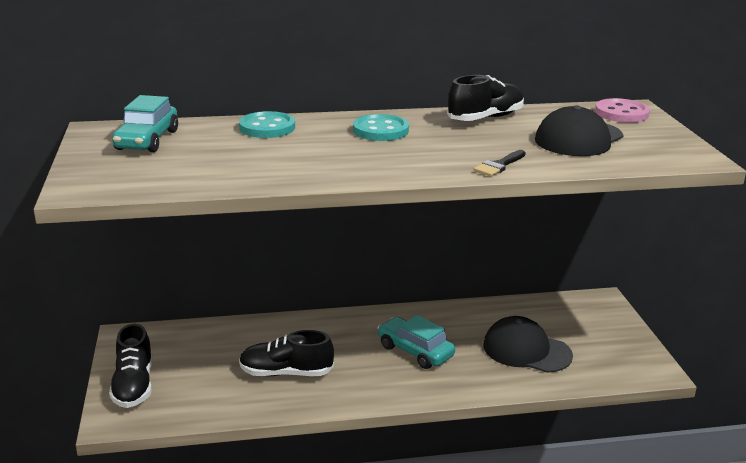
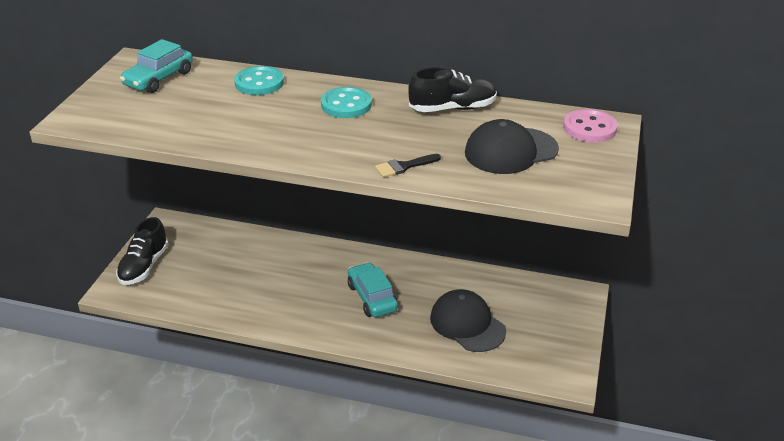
camera: 25 degrees right, 10 degrees up
(286, 373) = (257, 288): black shoe -> none

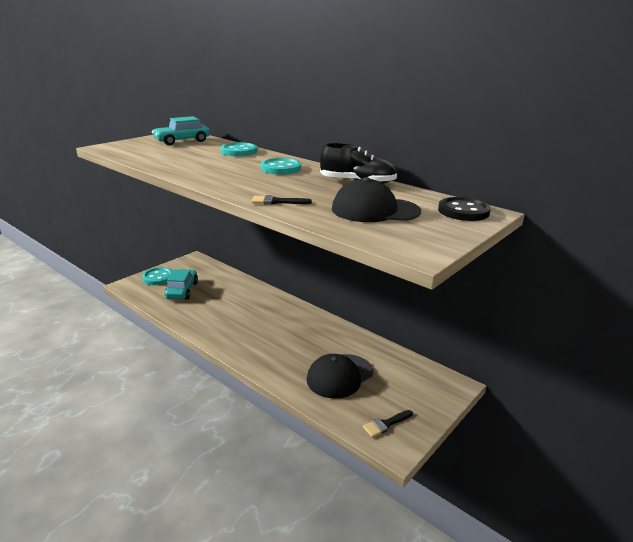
camera: 25 degrees right, 10 degrees down
(144, 266) = (158, 277): black shoe -> turquoise button
(372, 297) = (283, 336): turquoise car -> turquoise car (182, 290)
(467, 324) = (339, 376): black cap -> black cap turned 120 degrees counterclockwise
(545, 360) = (385, 424): none -> black brush
(589, 128) = (463, 211): pink button -> black button

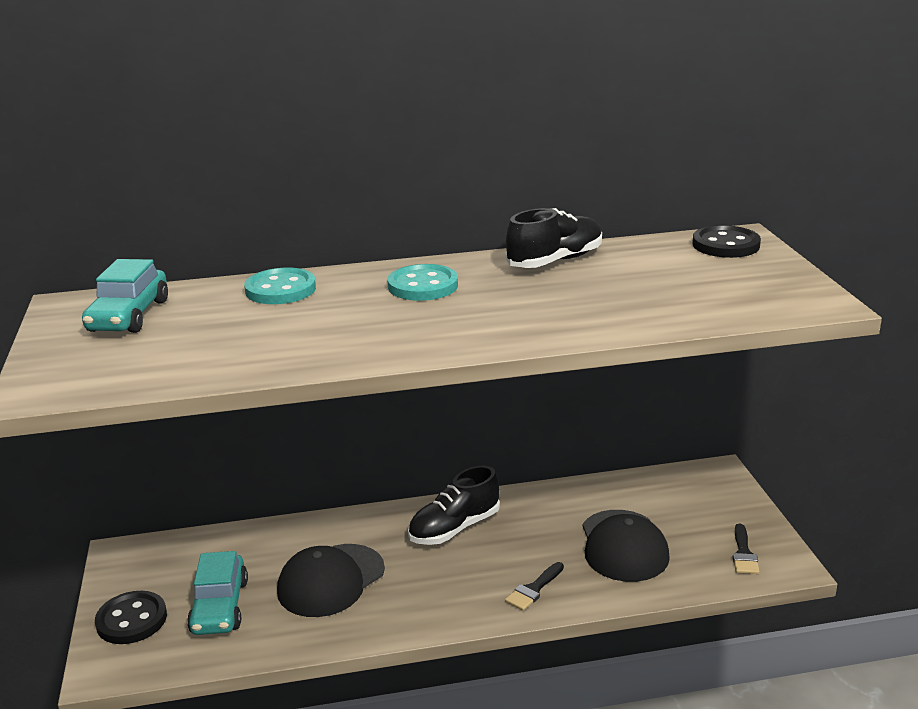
camera: 50 degrees left, 0 degrees up
(158, 277) = (131, 620): turquoise button -> black button
(182, 290) = (220, 607): turquoise car -> turquoise car turned 135 degrees counterclockwise
(276, 201) = (570, 327): black brush -> black brush (533, 589)
(294, 320) = (454, 528): none -> black shoe
(375, 210) = (671, 284): black cap -> black cap (331, 580)

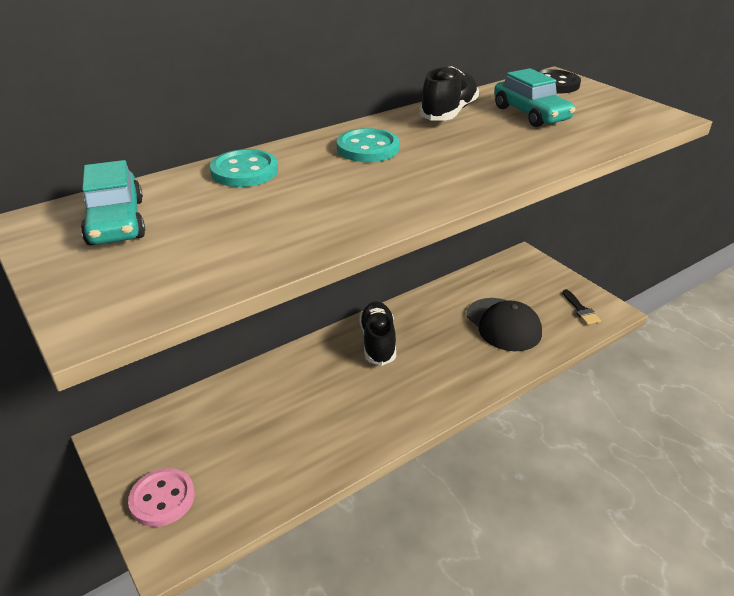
camera: 25 degrees left, 10 degrees up
(131, 620) = (162, 499): black button -> pink button
(220, 607) = (235, 462): turquoise car -> turquoise car (531, 114)
(331, 580) = (313, 411): black cap -> none
(454, 528) = (378, 342): black shoe -> black shoe turned 150 degrees clockwise
(533, 589) = (467, 374): black brush -> none

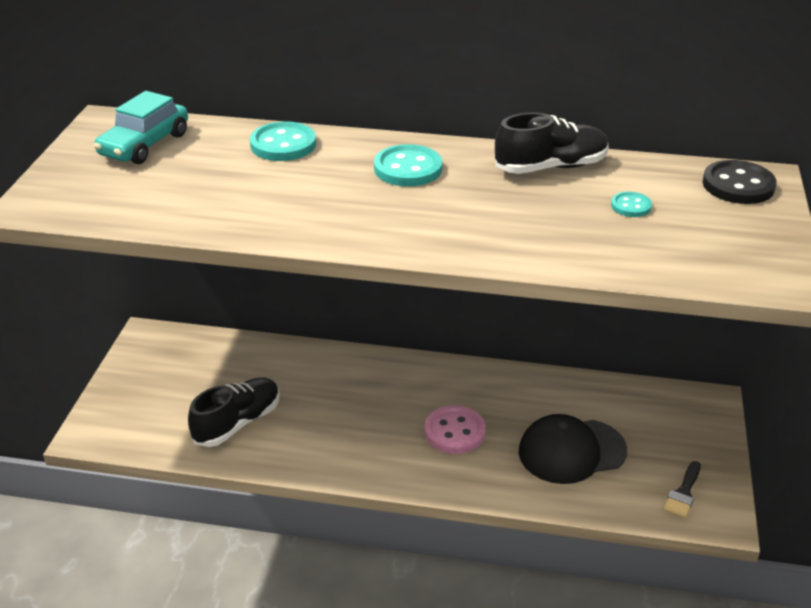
camera: 45 degrees right, 0 degrees up
(162, 499) = (127, 398): pink button -> pink button (454, 432)
(378, 342) = (428, 389): black shoe -> black shoe (237, 423)
(503, 324) = (571, 451): black cap -> black cap turned 60 degrees clockwise
(531, 114) = (631, 206): turquoise car -> turquoise button

